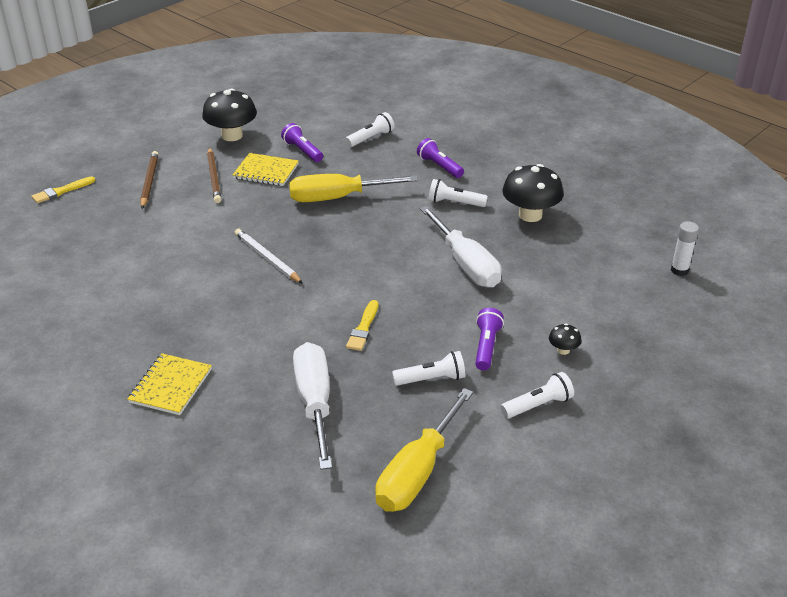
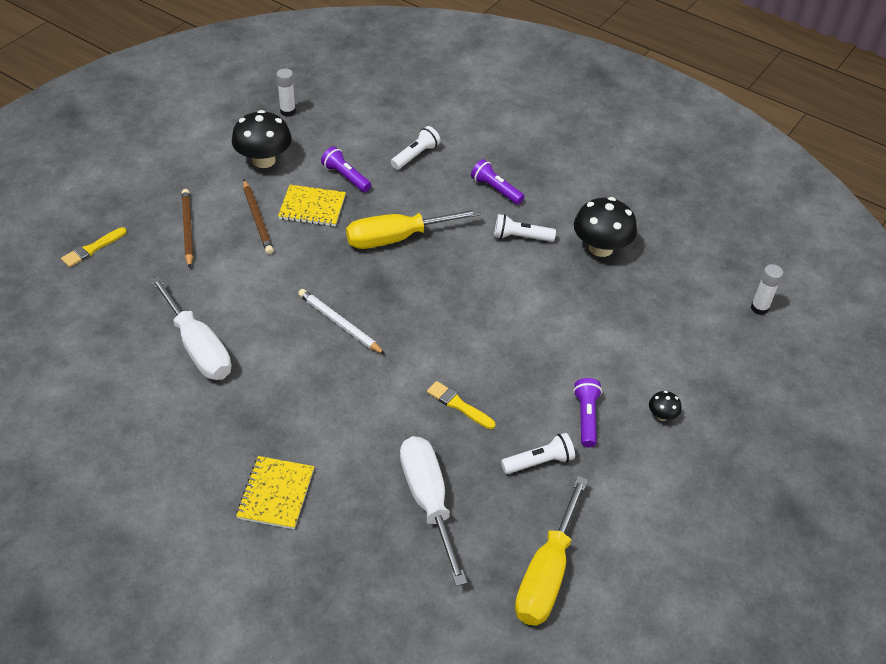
camera: 10 degrees left, 10 degrees up
(263, 102) = (288, 111): none -> white glue stick
(363, 328) = (458, 405): yellow brush -> yellow brush turned 120 degrees clockwise
(465, 264) = (546, 316): white screwdriver -> white screwdriver (198, 347)
(538, 405) = (648, 484): white flashlight -> none

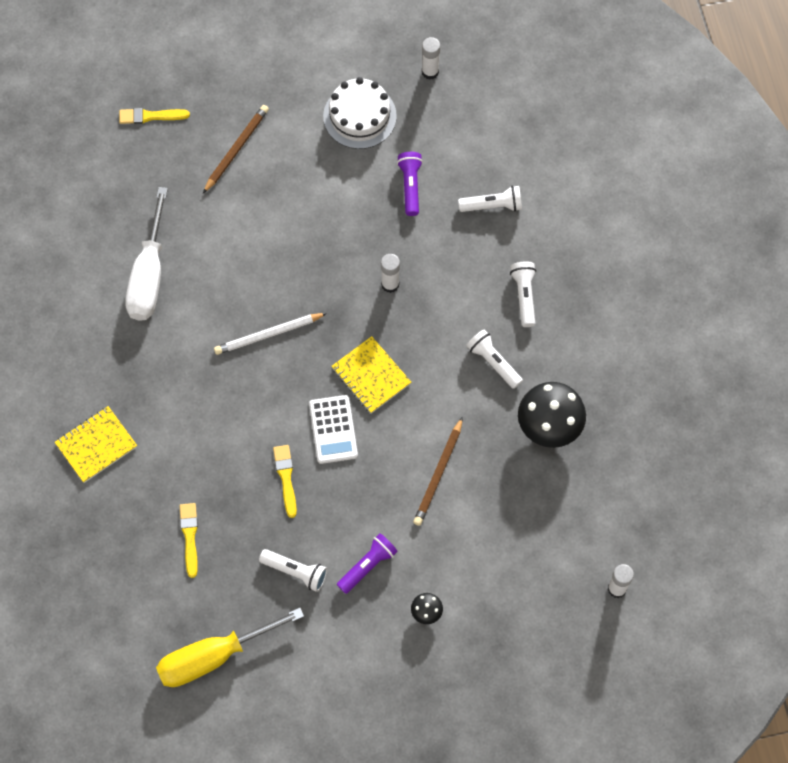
camera: 45 degrees right, 20 degrees up
(257, 219) = (298, 179): brown pencil -> brown pencil (438, 473)
(264, 160) = (359, 116): black mushroom -> white cake
(312, 207) = (353, 199): yellow notebook -> yellow notebook (371, 376)
(340, 323) = (268, 334): white pencil -> white pencil turned 105 degrees counterclockwise
(396, 238) = (390, 284): yellow screwdriver -> white glue stick
(428, 501) = (189, 536): white screwdriver -> yellow brush
(458, 349) = (333, 429): none -> white calculator
(496, 190) = (524, 296): purple flashlight -> white flashlight

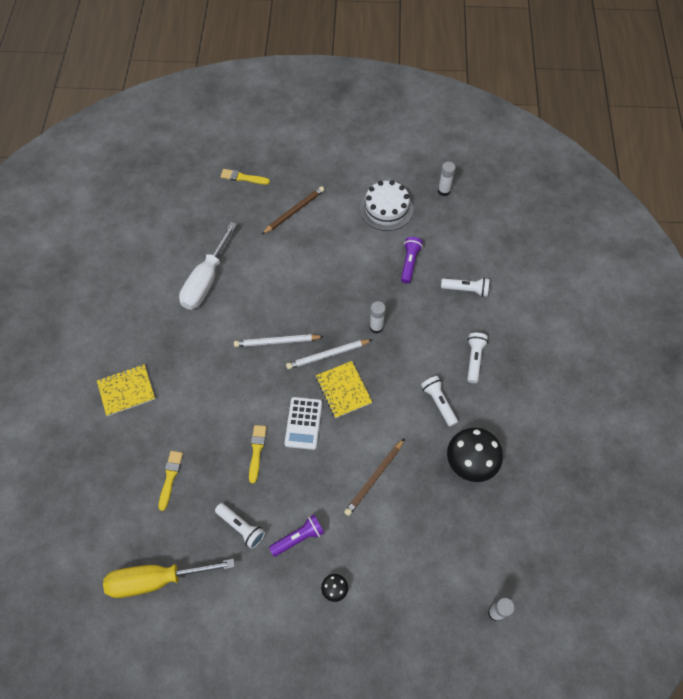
camera: 15 degrees right, 5 degrees down
(338, 336) = (328, 355): none -> white pencil

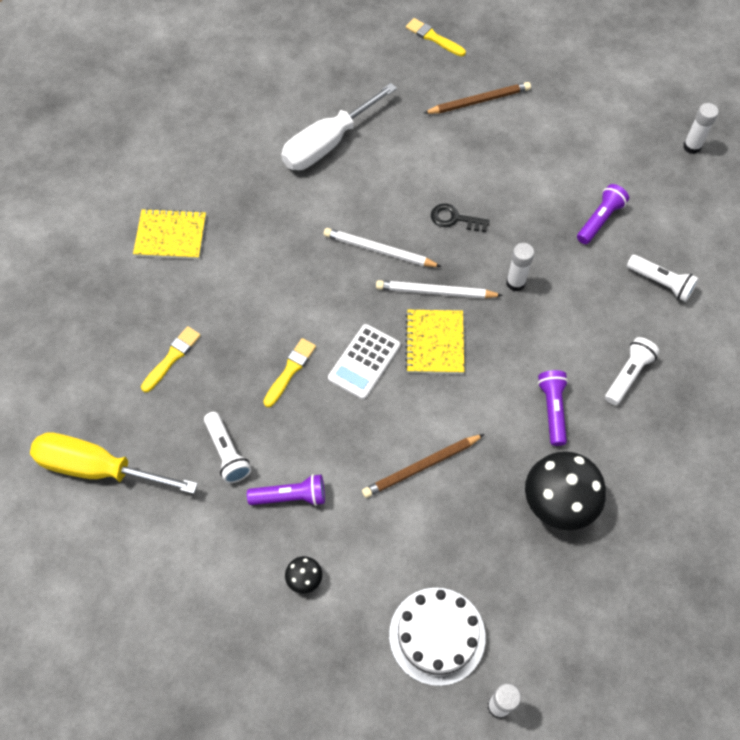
camera: 25 degrees right, 0 degrees up
(316, 299) = (454, 219): none -> black key
(386, 209) = (602, 141): white cake -> white cake (437, 635)
(438, 403) = (552, 410): white flashlight -> purple flashlight

